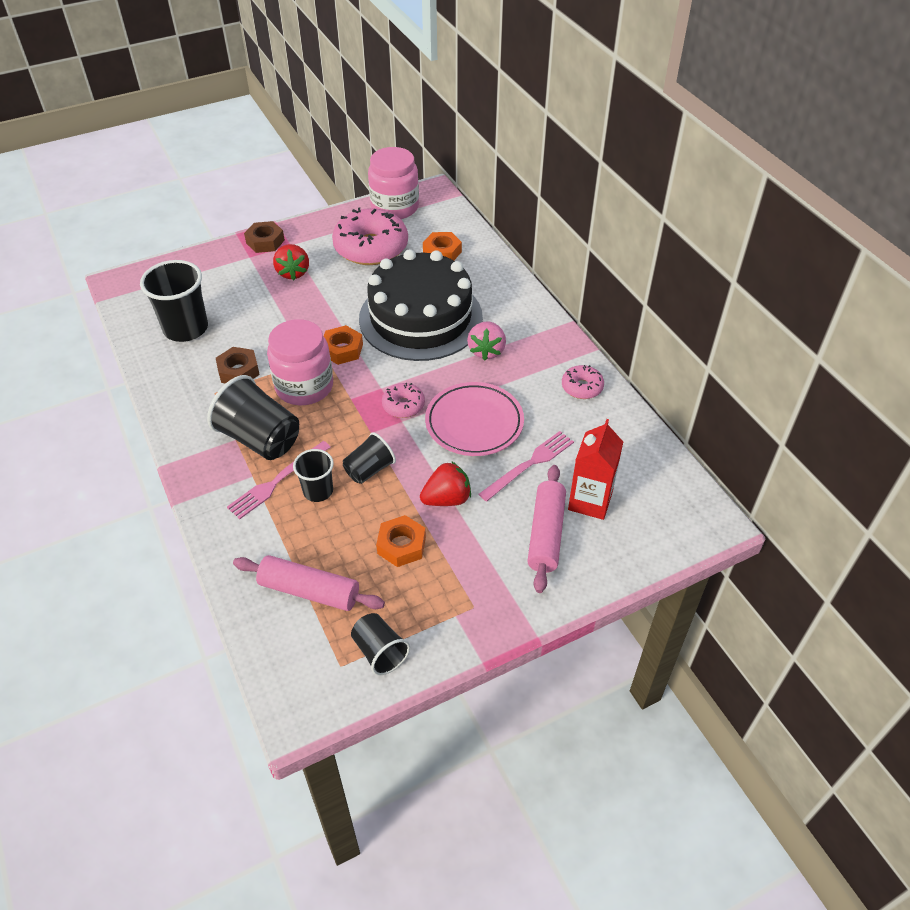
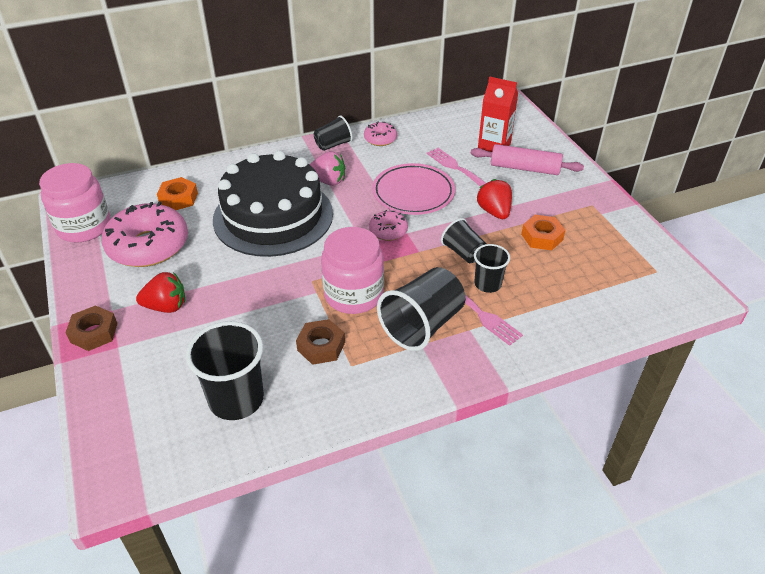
camera: 85 degrees left, 5 degrees down
(309, 591) = (593, 288): pink rolling pin -> none
(342, 349) = (305, 268): orange nut -> none
(380, 652) = (640, 251): black cup -> black cup (333, 145)

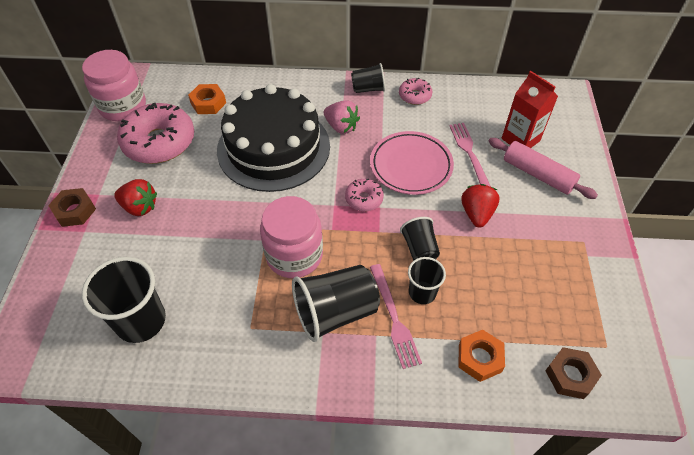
camera: 25 degrees right, 10 degrees up
(321, 346) = (236, 297): brown nut -> brown nut (570, 375)
(542, 237) = (508, 260): orange nut -> orange nut (479, 358)

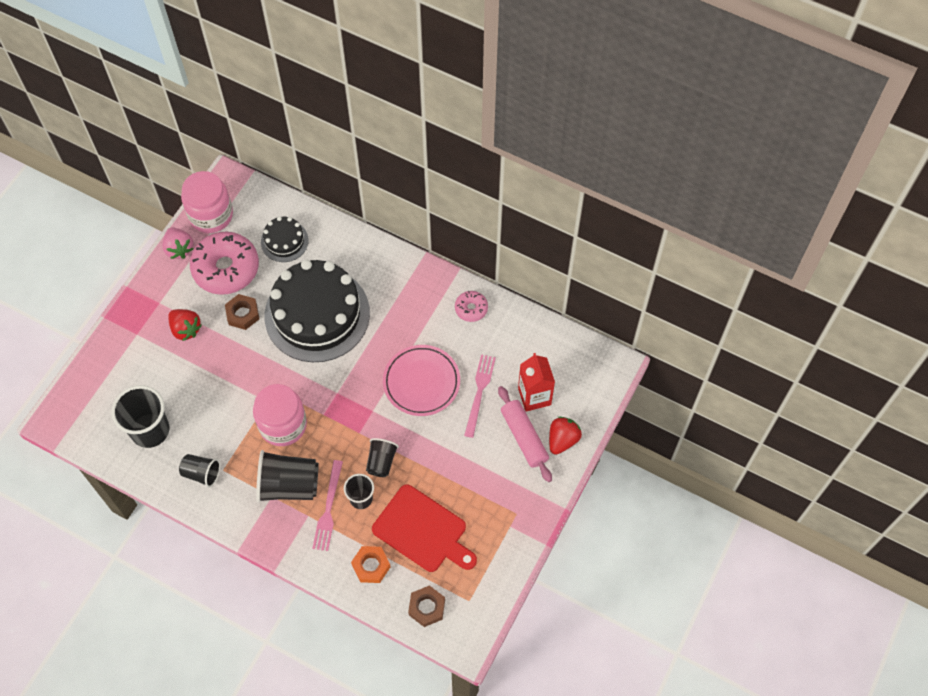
camera: 25 degrees right, 10 degrees up
(75, 211) = (136, 311): brown nut -> brown nut (243, 314)
(208, 103) = (284, 241): orange nut -> black cake
(341, 127) = (386, 316): pink strawberry -> pink strawberry (179, 249)
(364, 199) = (364, 397): pink donut -> none
(368, 89) = (433, 283): black cup -> black cup (202, 473)
(476, 214) = (447, 451): red strawberry -> red strawberry (562, 440)
(508, 297) = (423, 531): none -> red cutting board

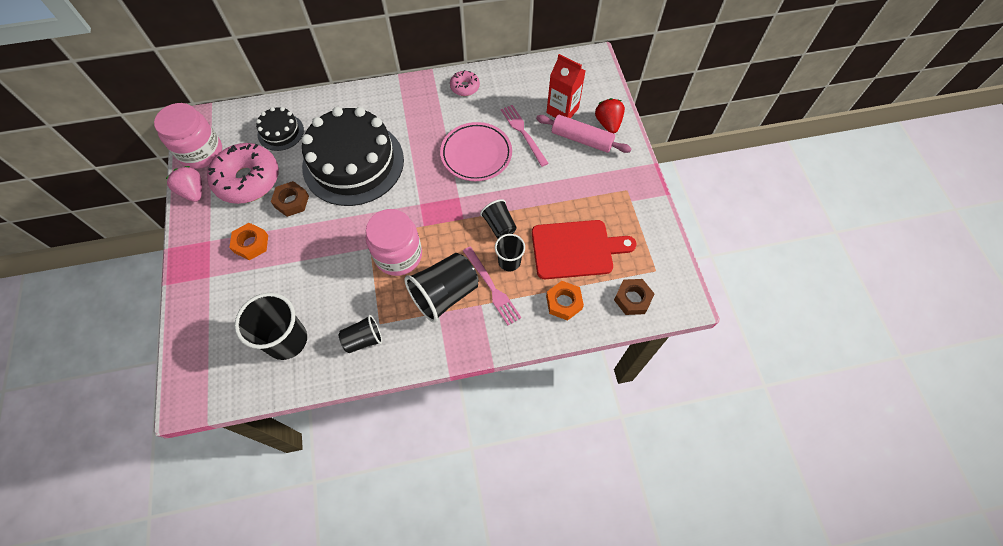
camera: 40 degrees left, 0 degrees up
(179, 249) = (193, 191): pink strawberry -> pink strawberry turned 150 degrees counterclockwise
(186, 329) = (251, 244): red strawberry -> orange nut

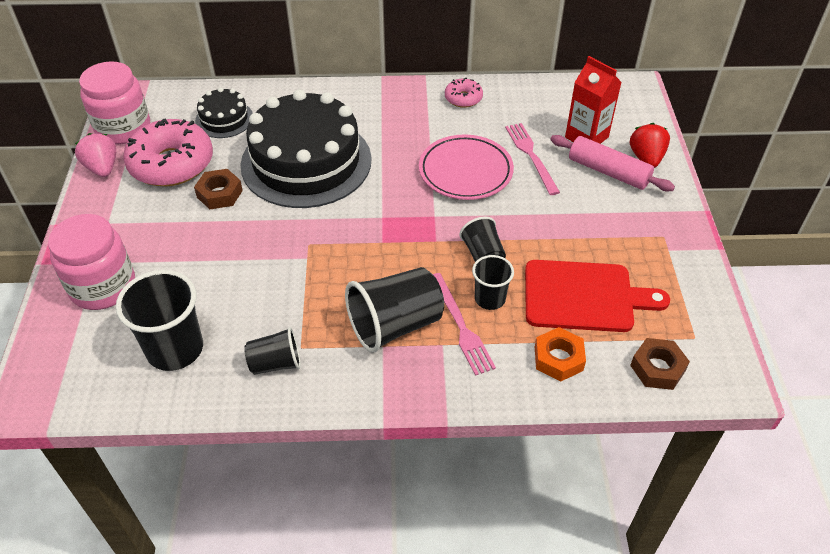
camera: 10 degrees right, 15 degrees down
(251, 244) = (158, 233): orange nut -> none
(398, 255) = (342, 271): pink jar -> pink jar (103, 286)

